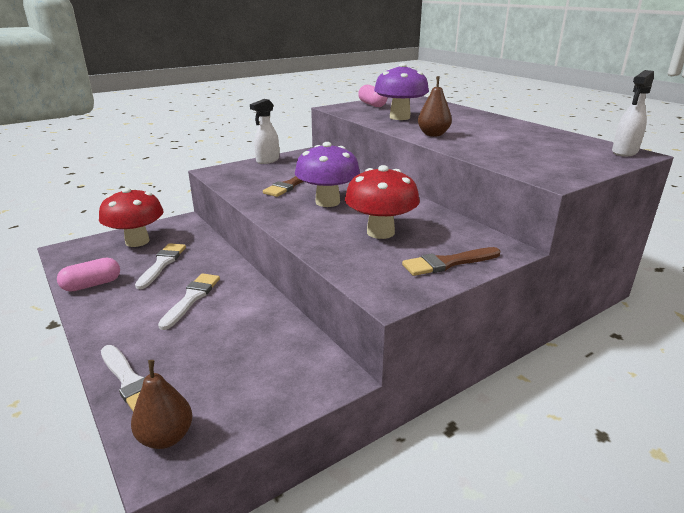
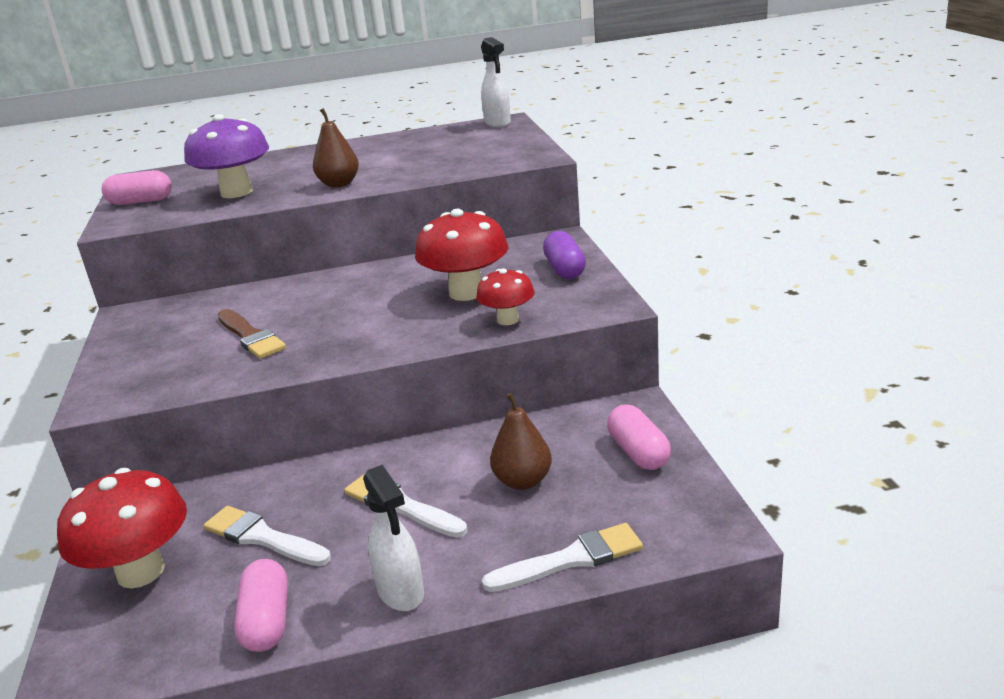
camera: 65 degrees left, 0 degrees up
(166, 437) = (684, 526): brown pear -> brown pear (523, 481)
(267, 160) = (114, 349): white spray bottle -> white spray bottle (401, 592)
(268, 391) = (638, 452): none -> pink capsule
(327, 202) = (344, 315): purple mushroom -> none
(343, 256) = (508, 320): none -> red mushroom
(448, 263) = (565, 269): brown brush -> purple capsule

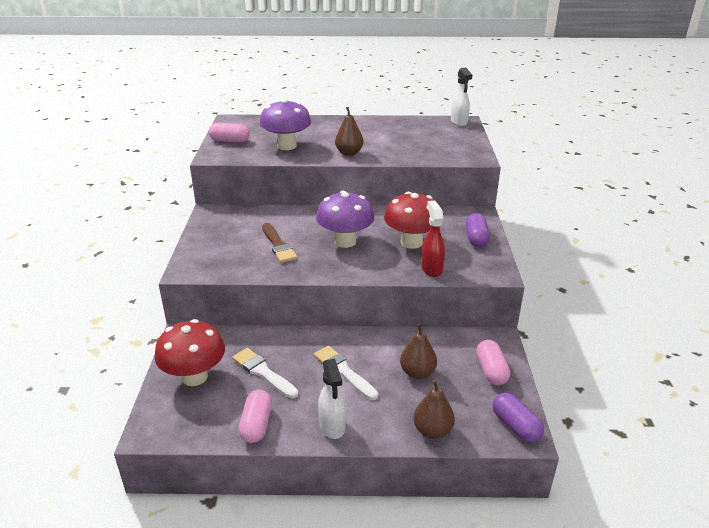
camera: 10 degrees right, 5 degrees up
(360, 311) = (345, 241): none -> purple mushroom
(508, 320) = (431, 269): red mushroom -> red spray bottle
(571, 559) = (432, 430): white brush -> brown pear
(701, 521) = (515, 426): none -> purple capsule

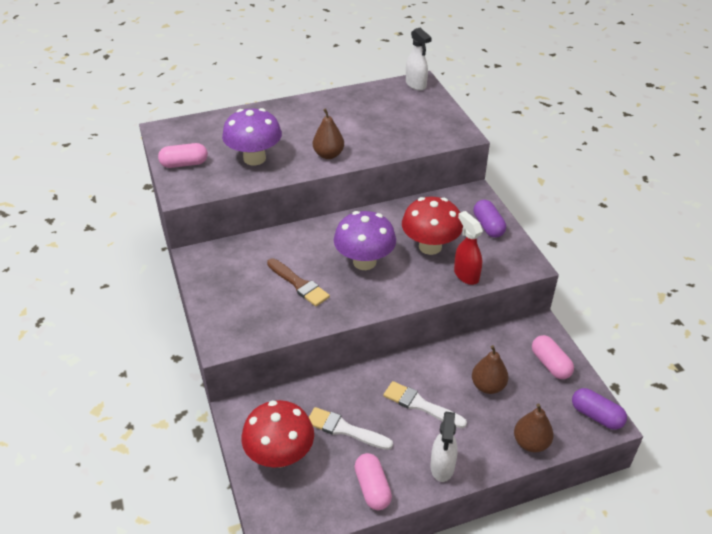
camera: 20 degrees left, 10 degrees up
(332, 426) = (442, 467): white spray bottle -> white spray bottle turned 45 degrees clockwise

